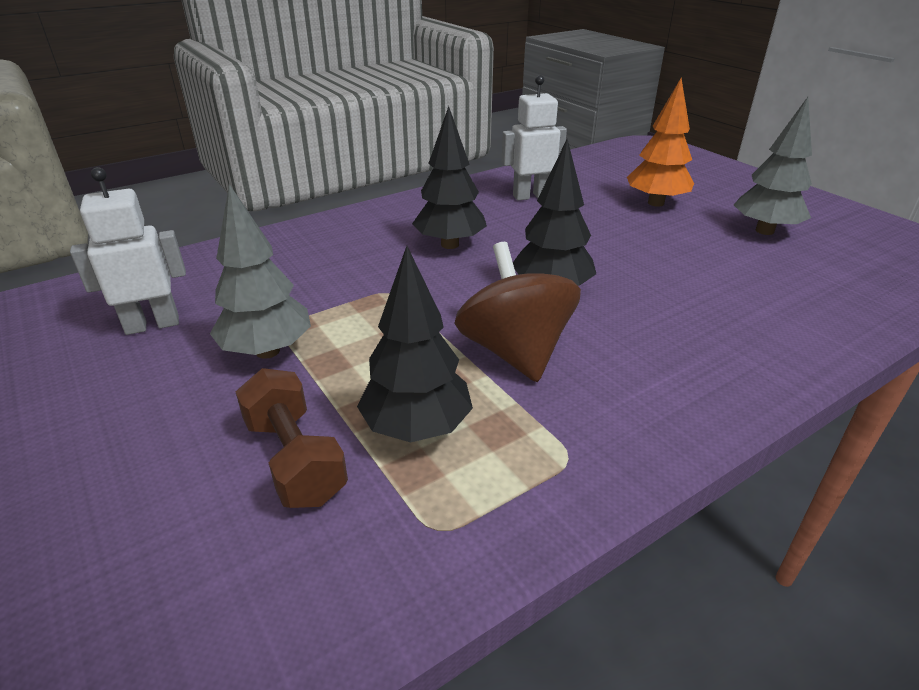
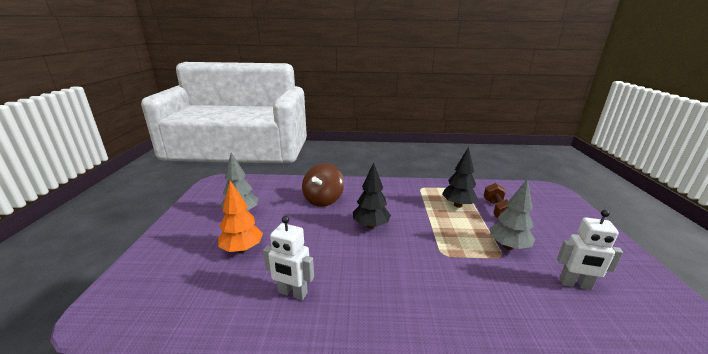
camera: 145 degrees left, 10 degrees down
(449, 244) = (390, 271): black tree -> none
(515, 351) = (410, 211): brown spinning top -> brown spinning top (323, 200)

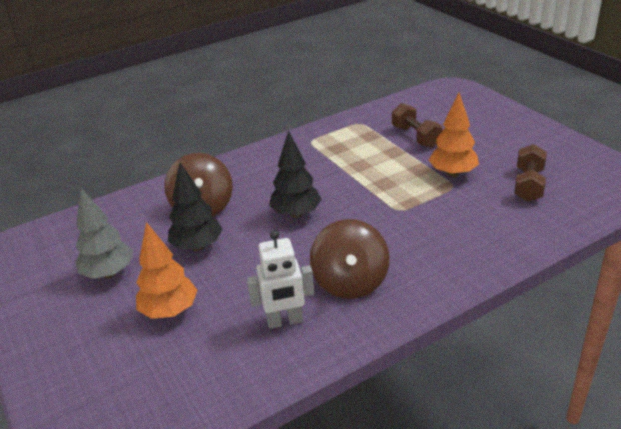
camera: 30 degrees left, 10 degrees up
(361, 289) = (350, 282): none -> brown spinning top
(458, 205) = (370, 147): black tree -> black tree (197, 246)
(508, 246) = (452, 173): grey tree -> orange tree
(575, 284) = (528, 185): white robot -> brown dumbbell

